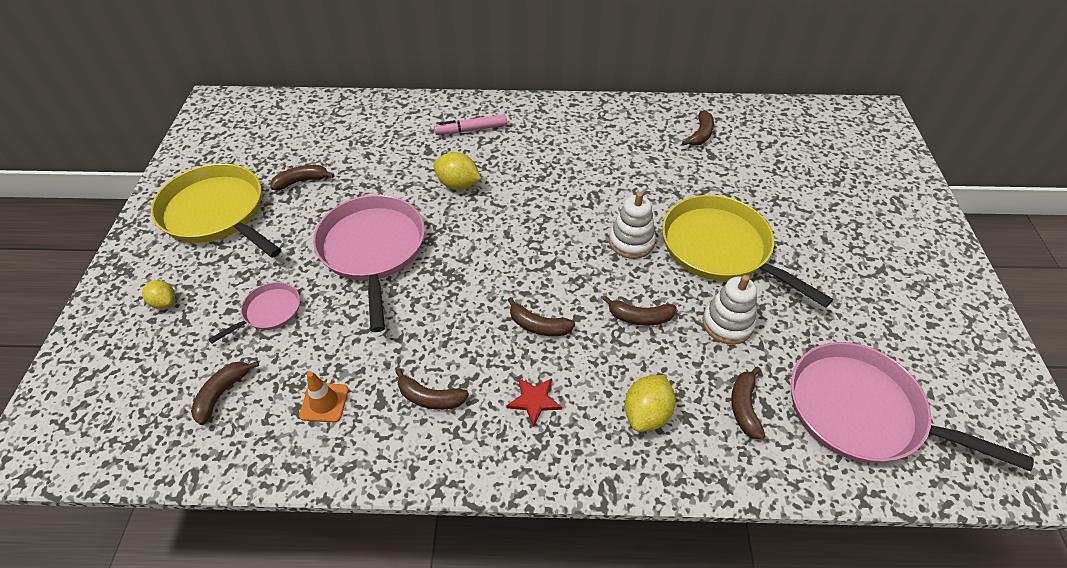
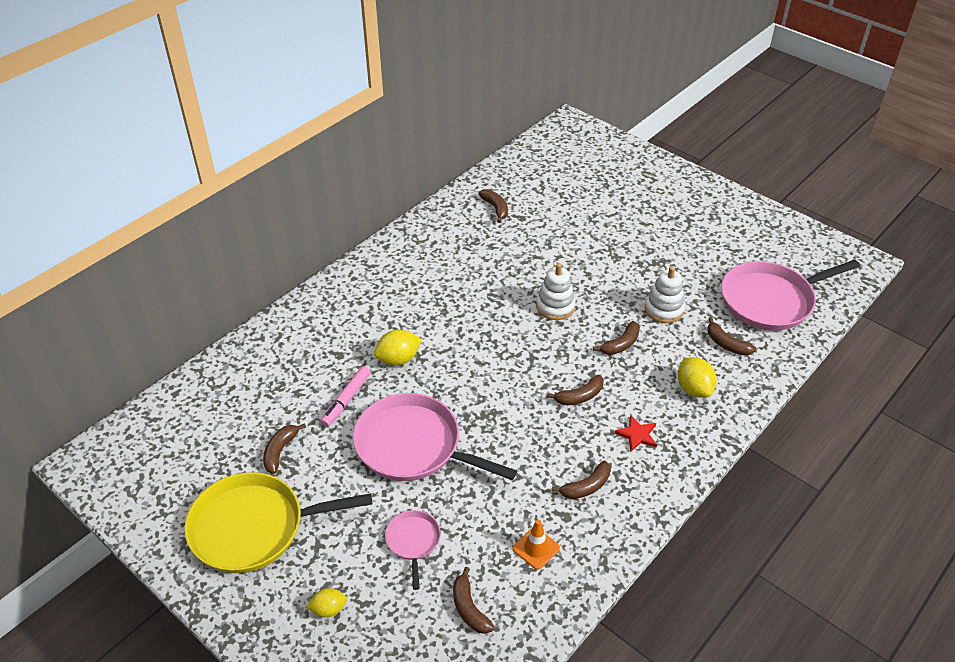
camera: 50 degrees left, 5 degrees down
(471, 130) = (344, 316): pink marker -> pink marker (346, 400)
(720, 248) = (604, 271): yellow pan -> none

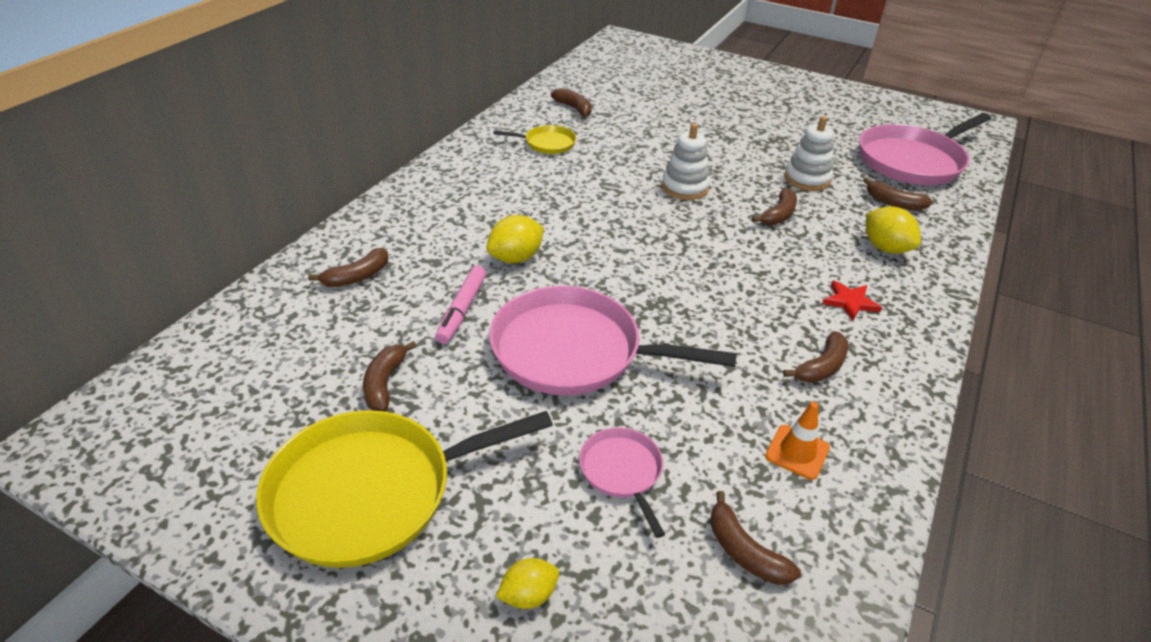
camera: 15 degrees left, 5 degrees down
(459, 246) = (547, 143): none -> yellow pan
(580, 396) = (760, 271): brown banana -> brown banana (357, 277)

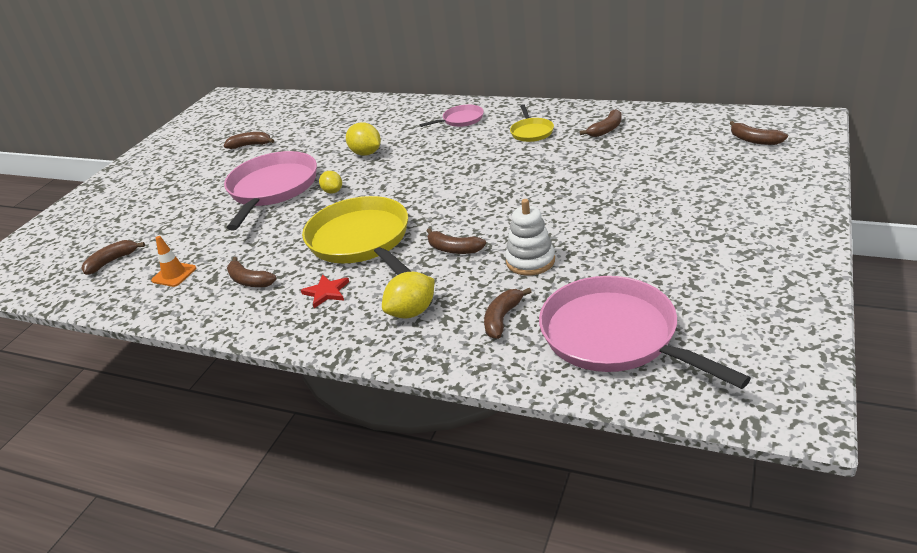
camera: 90 degrees right, 5 degrees down
(357, 277) = (340, 116): brown banana -> brown banana (754, 140)
(370, 492) = (179, 160): yellow pan -> yellow pan (361, 240)
(462, 310) = (310, 150): pink marker -> none
(528, 595) = (111, 208): yellow lemon -> yellow lemon (333, 191)
(622, 472) = (175, 219): pink pan -> pink pan (461, 120)
(684, 187) = (484, 199): white stacking toy -> none

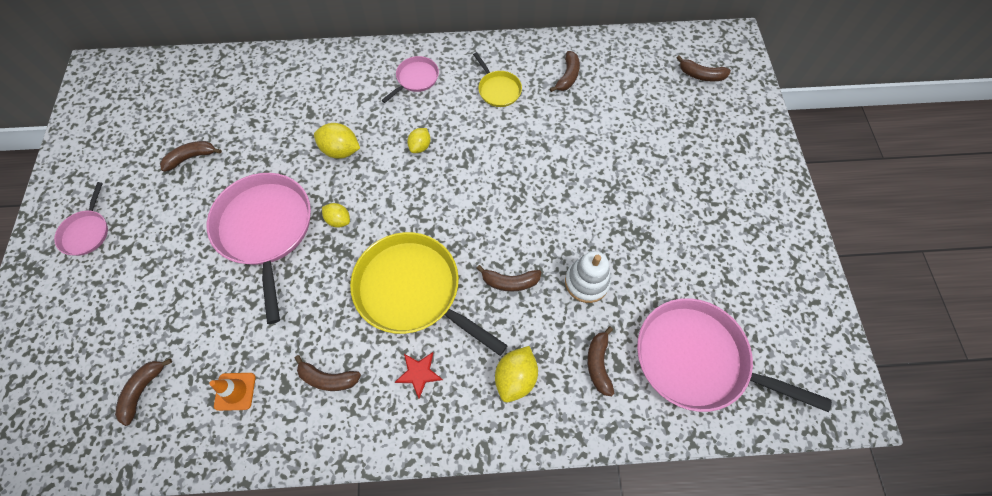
camera: 30 degrees left, 30 degrees up
(148, 174) = (87, 232): none -> pink pan
(434, 158) = (420, 146): none -> yellow lemon

